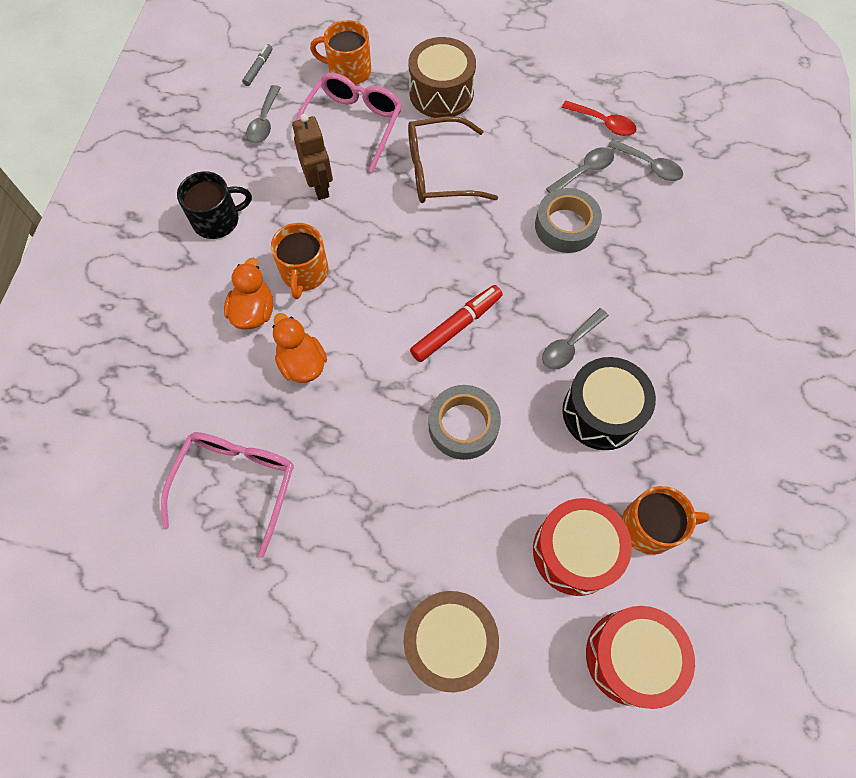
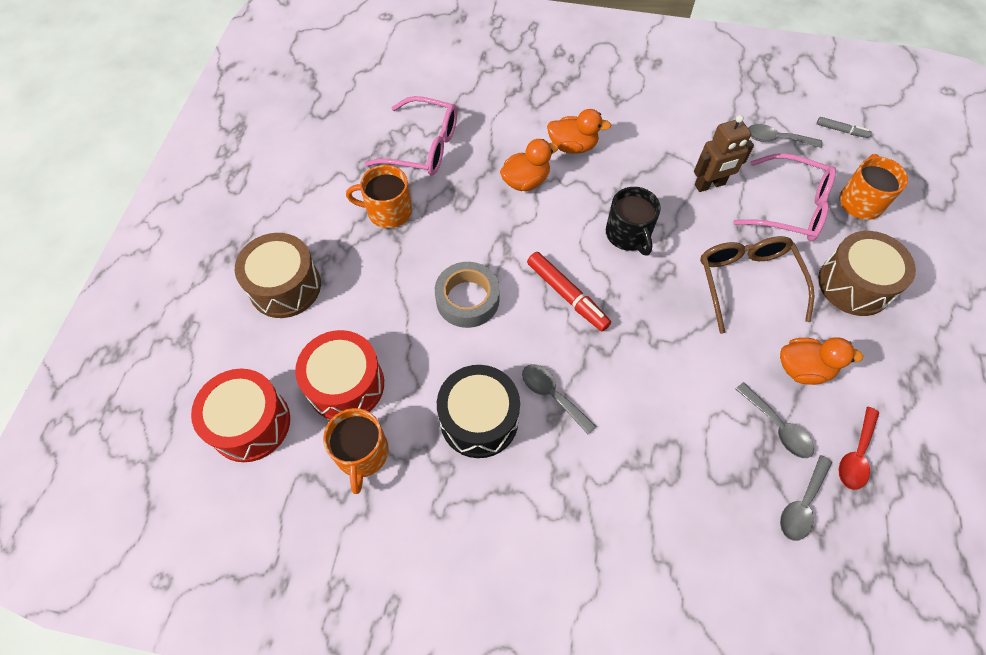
camera: 90 degrees right, 5 degrees down
(217, 220) = (660, 115): black mug -> black mug (628, 234)
(304, 272) = (614, 178): orange mug -> orange mug (388, 211)
(528, 144) = (803, 369): none -> orange duck
(566, 226) = (697, 401): grey tape -> none

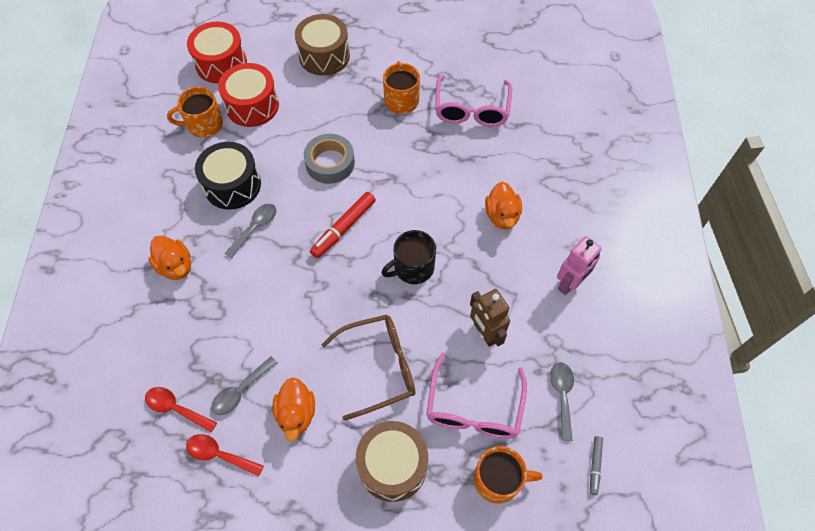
camera: 80 degrees right, 0 degrees up
(525, 181) = (453, 185): orange duck -> orange duck (175, 266)
(658, 109) = (570, 283): none -> pink robot
(802, 504) = (176, 408): grey spoon -> red spoon

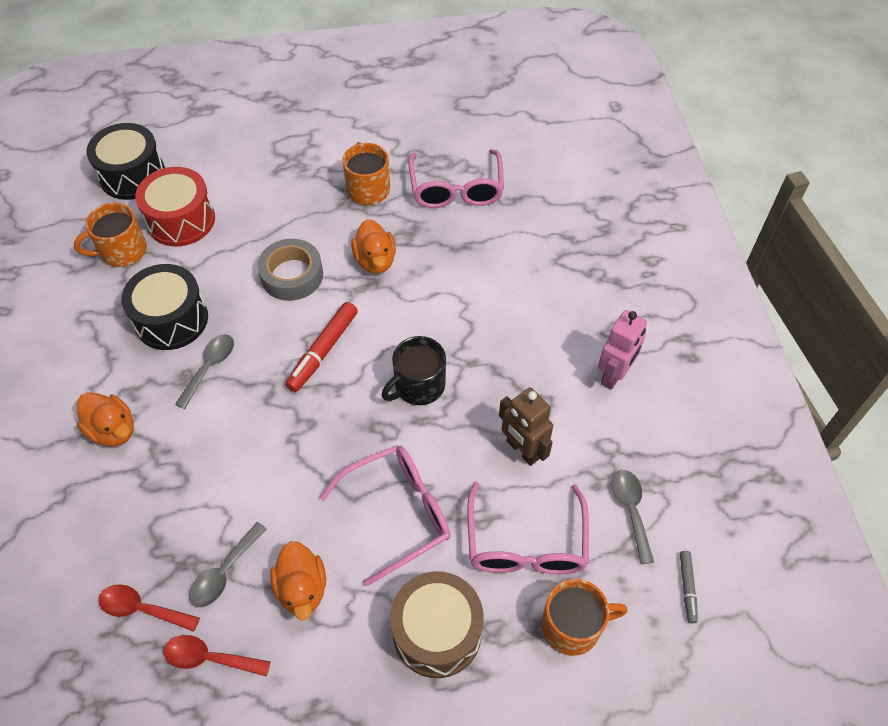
camera: 10 degrees left, 5 degrees down
(221, 63) = (132, 175): red drum -> black drum
(324, 56) = (262, 150): brown drum -> none
(379, 367) = (398, 513): brown glasses -> pink glasses
(502, 216) = (516, 308): orange duck -> orange duck (375, 260)

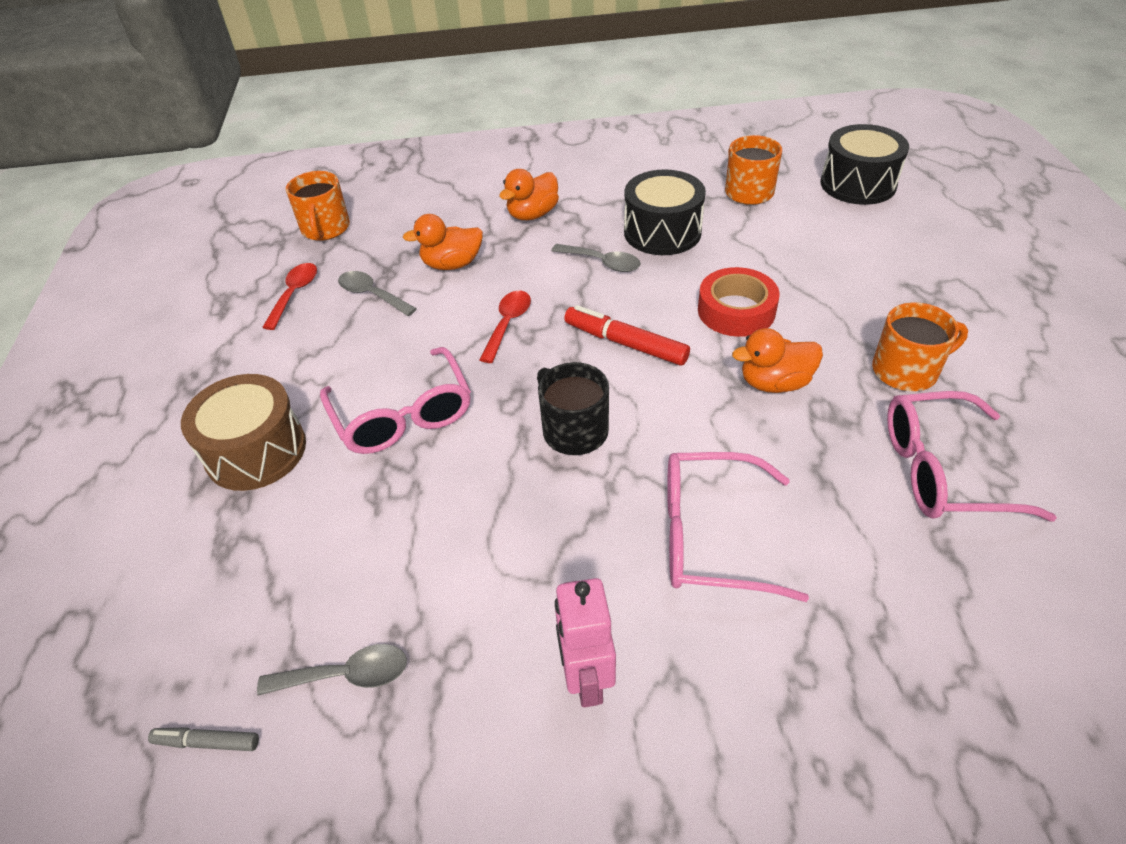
camera: 95 degrees right, 10 degrees down
(142, 609) = (353, 252): red spoon -> red spoon (508, 324)
(181, 220) = (801, 222): red drum -> none
(292, 275) = (736, 311): grey tape -> red tape
(302, 588) = (339, 346): orange duck -> orange duck (452, 264)
(522, 450) = (466, 541): brown robot -> none
(526, 543) = (332, 539): pink glasses -> pink glasses (710, 536)
(572, 626) = (211, 584): orange mug -> orange mug (325, 228)
(614, 375) = (586, 678): pink robot -> pink robot turned 45 degrees clockwise

